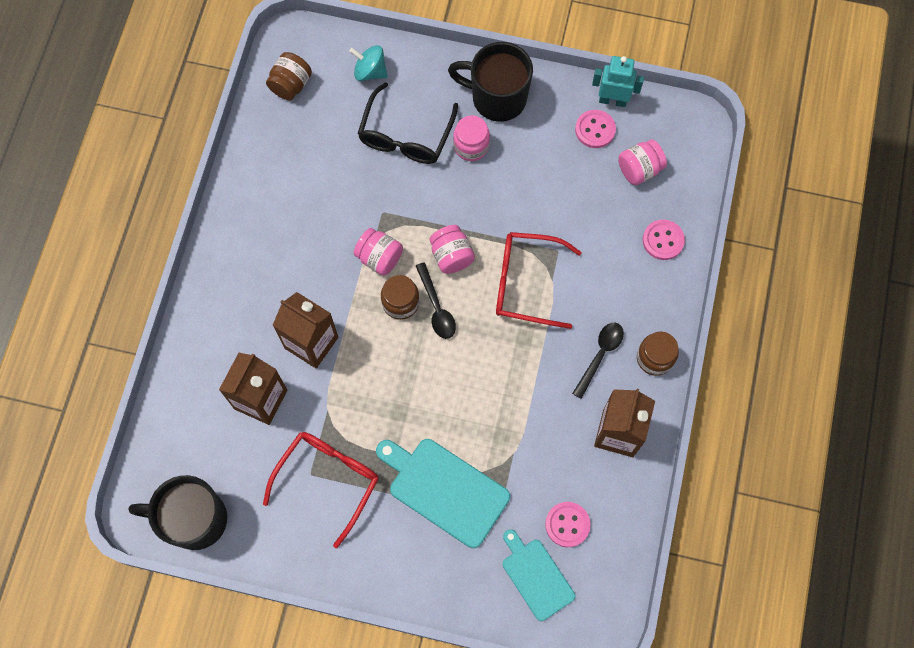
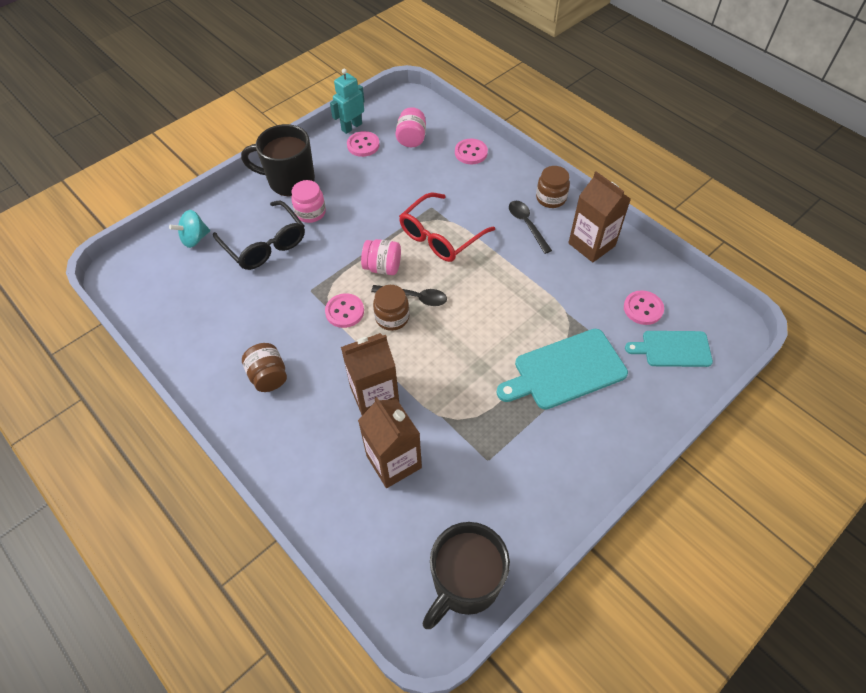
camera: 55 degrees left, 15 degrees down
(291, 85) = (151, 292): brown jar -> brown jar (268, 376)
(328, 480) = (502, 449): red glasses -> none
(379, 258) = (344, 311): pink jar -> pink button
(497, 98) = (290, 181): black mug -> black mug turned 45 degrees clockwise

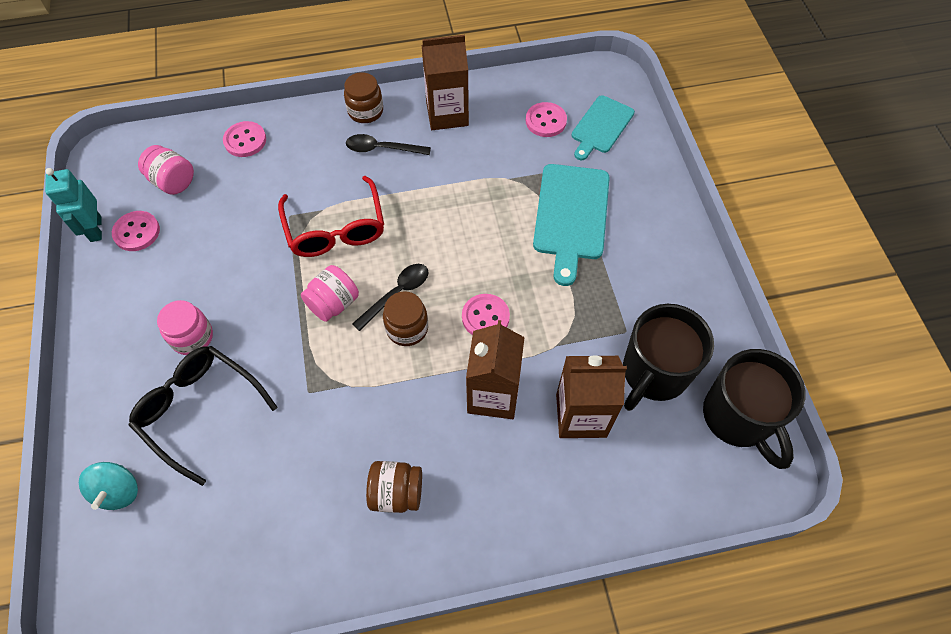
camera: 60 degrees left, 5 degrees up
(265, 244) = (199, 410): black glasses -> black glasses turned 135 degrees counterclockwise
(290, 181) = (121, 336): black mug -> black mug (654, 373)
(344, 311) = (365, 371): pink button -> pink button (485, 317)

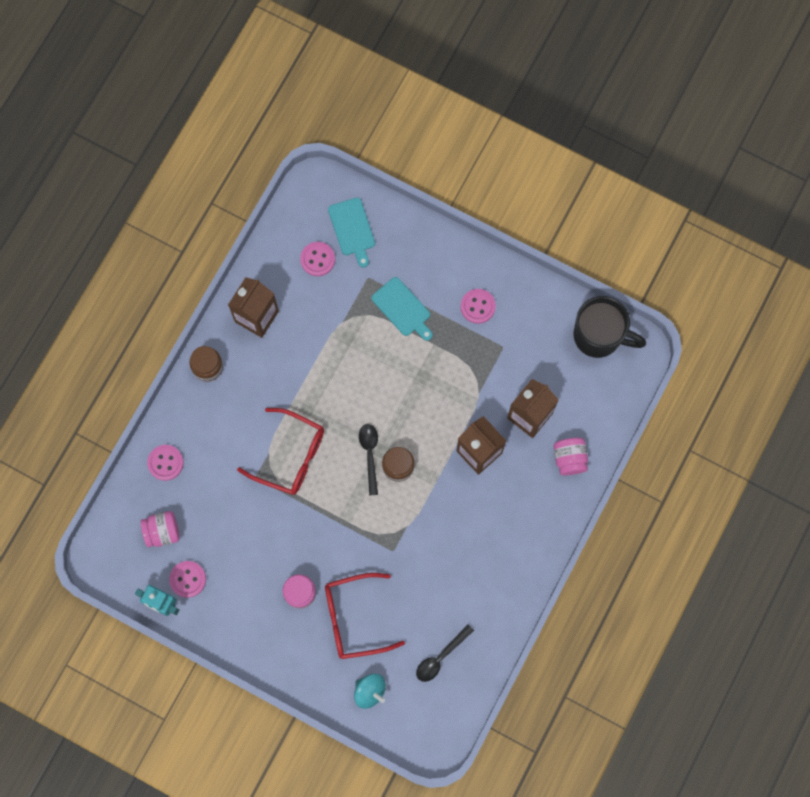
camera: 50 degrees left, 15 degrees up
(199, 410) = (354, 618): black glasses -> red glasses
(333, 303) = (345, 496): pink jar -> pink jar (569, 459)
(382, 149) = (250, 380): black spoon -> black spoon (440, 657)
(396, 493) = (492, 546): brown jar -> none
(485, 317) = (428, 416): pink button -> pink button (478, 306)
(571, 216) = (402, 308): turquoise cutting board -> turquoise cutting board, size x0.65
(654, 373) = (539, 355): black mug -> none

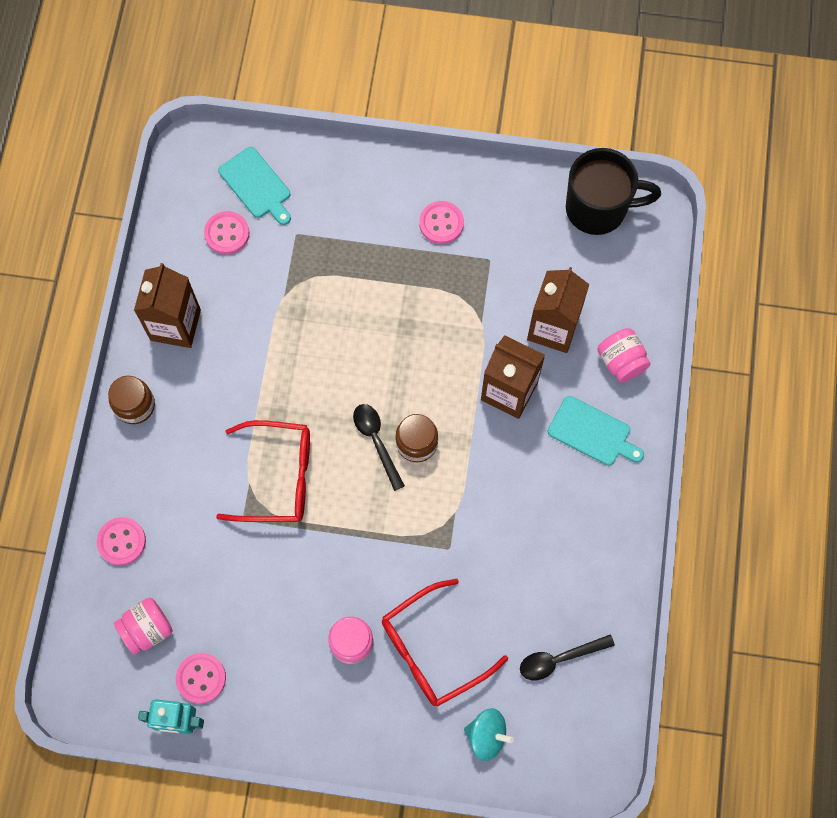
camera: 20 degrees left, 5 degrees down
(402, 308) = (351, 256): turquoise cutting board -> turquoise cutting board (592, 432)
(440, 657) = (559, 659): black spoon -> black spoon turned 45 degrees clockwise

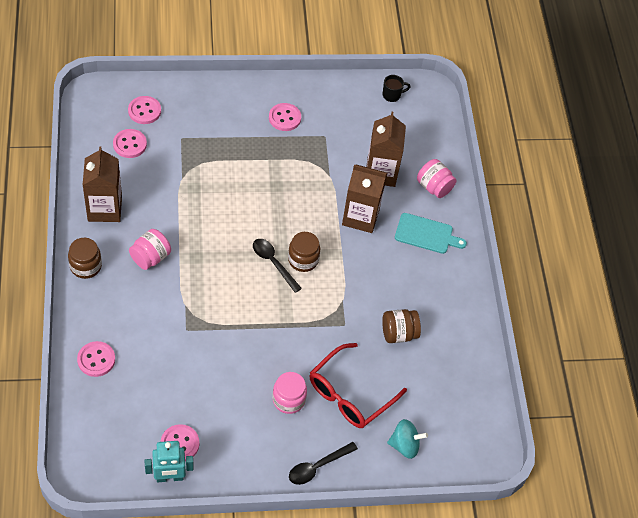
camera: 20 degrees left, 15 degrees down
(147, 629) = (130, 417): pink jar -> pink jar (150, 257)
(256, 185) = (144, 111): turquoise cutting board -> pink button
(278, 477) = (206, 297): red glasses -> none
(518, 574) = (398, 333): none -> brown jar
(559, 659) = (443, 384): black spoon -> black spoon (317, 466)
(598, 209) = (392, 95): black mug -> black mug, size x0.42

